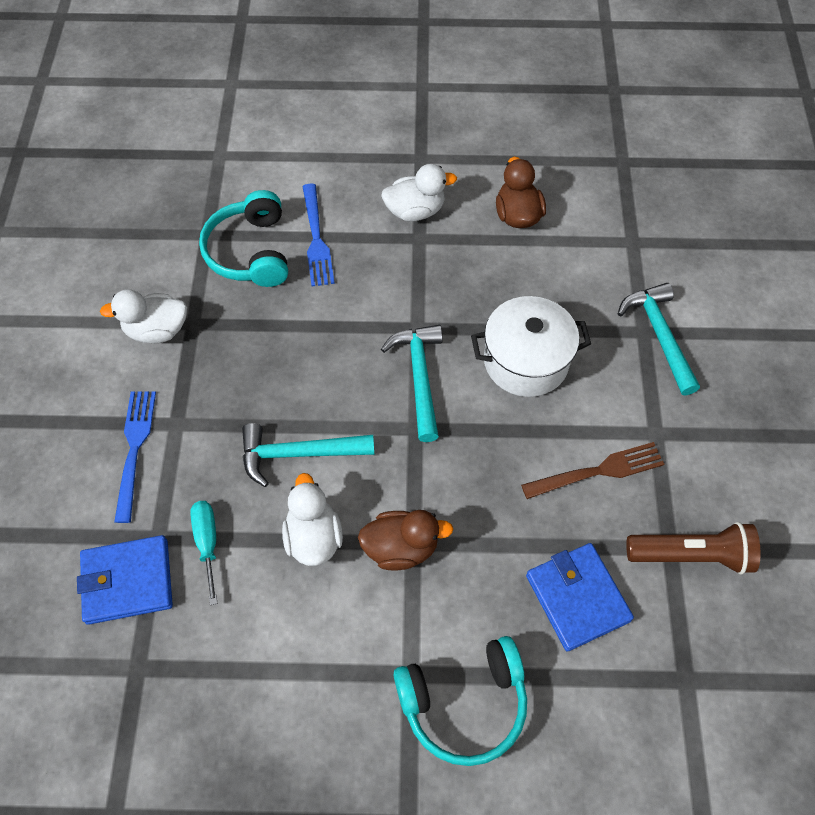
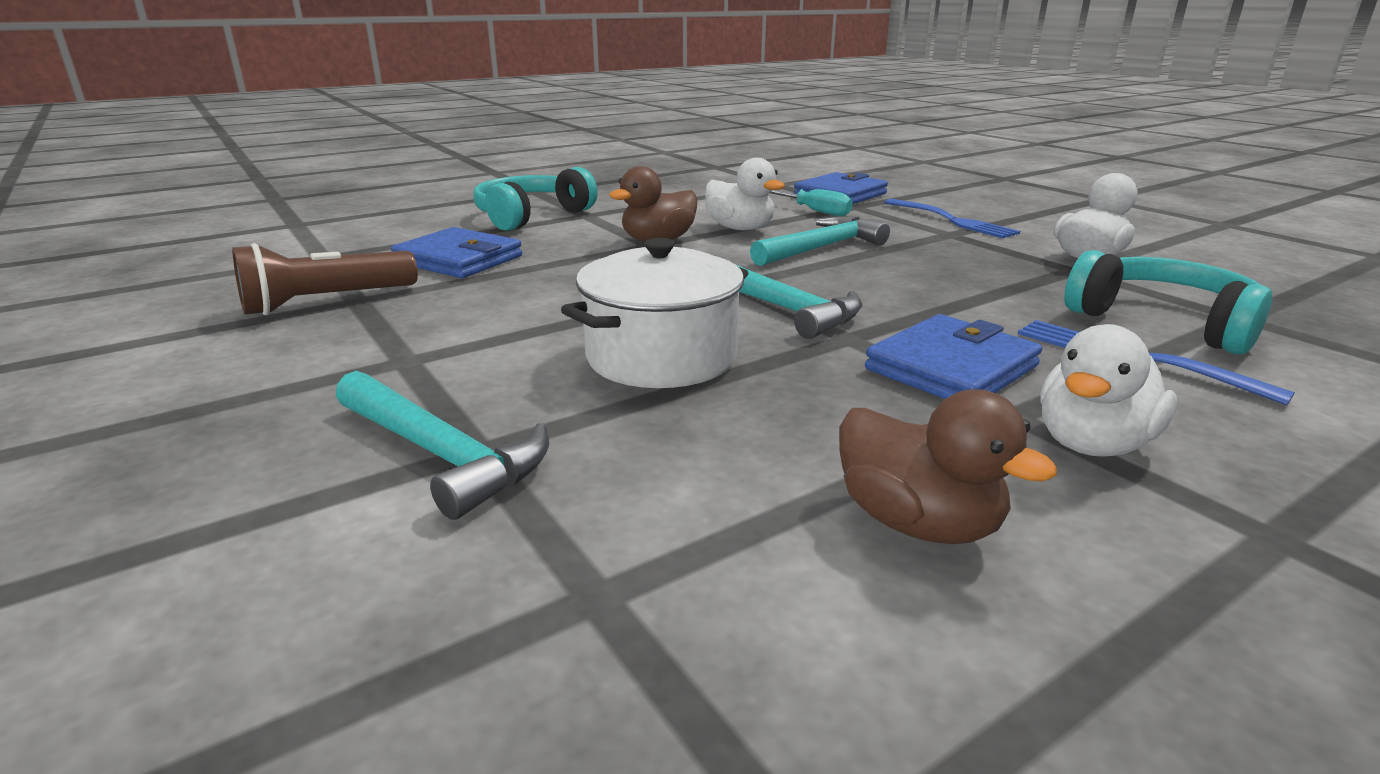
camera: 145 degrees right, 35 degrees down
(403, 277) = (952, 368): none -> blue wallet
(598, 471) = (479, 315): brown fork -> none

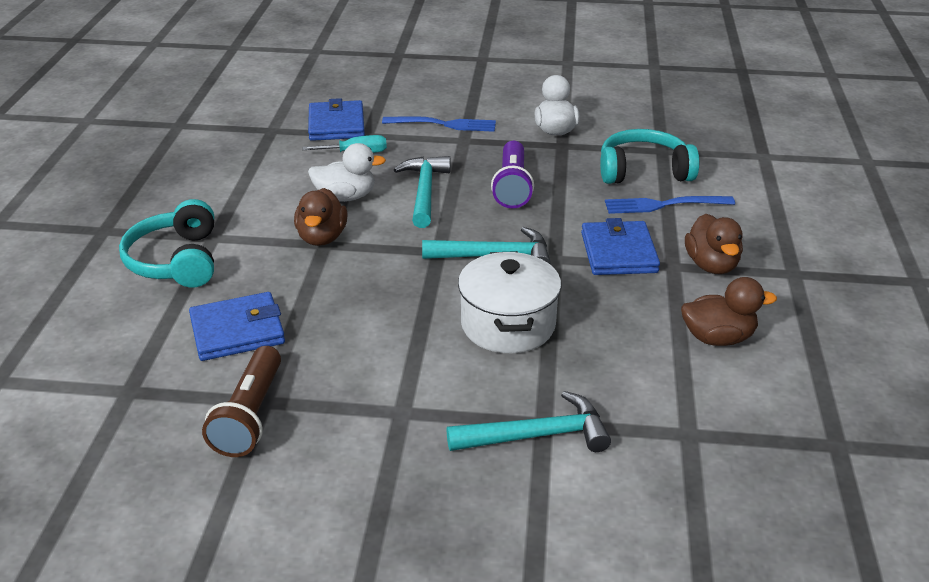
camera: 50 degrees left, 10 degrees up
(930, 274) = (512, 186): none -> purple flashlight
(1092, 444) = (711, 265): white duck -> brown duck

